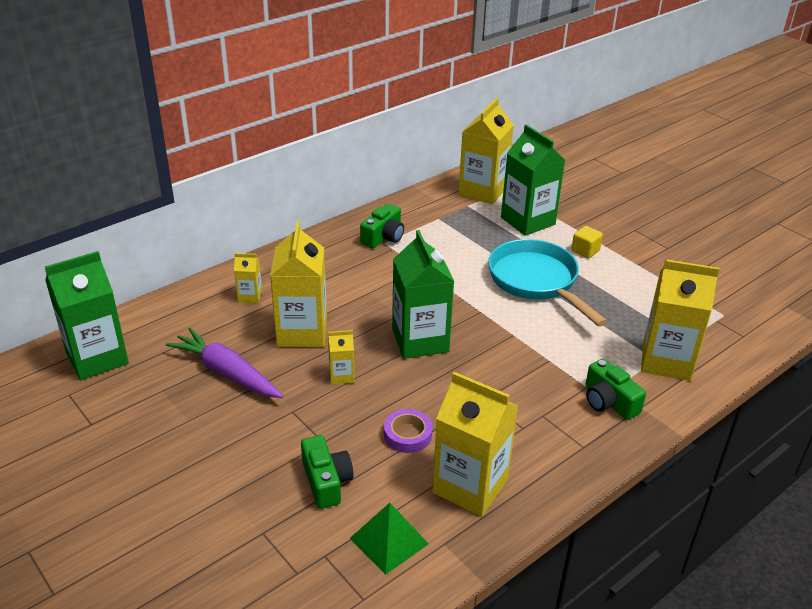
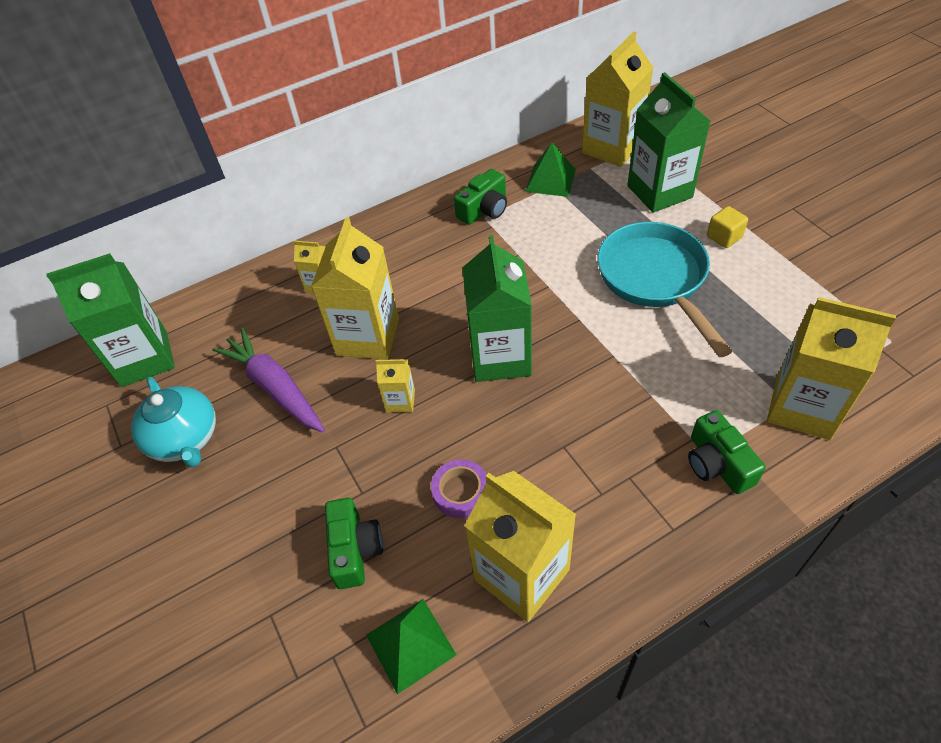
camera: 15 degrees right, 15 degrees up
(152, 415) = (185, 439): none -> turquoise teapot
(436, 215) = (550, 180): none -> green pyramid

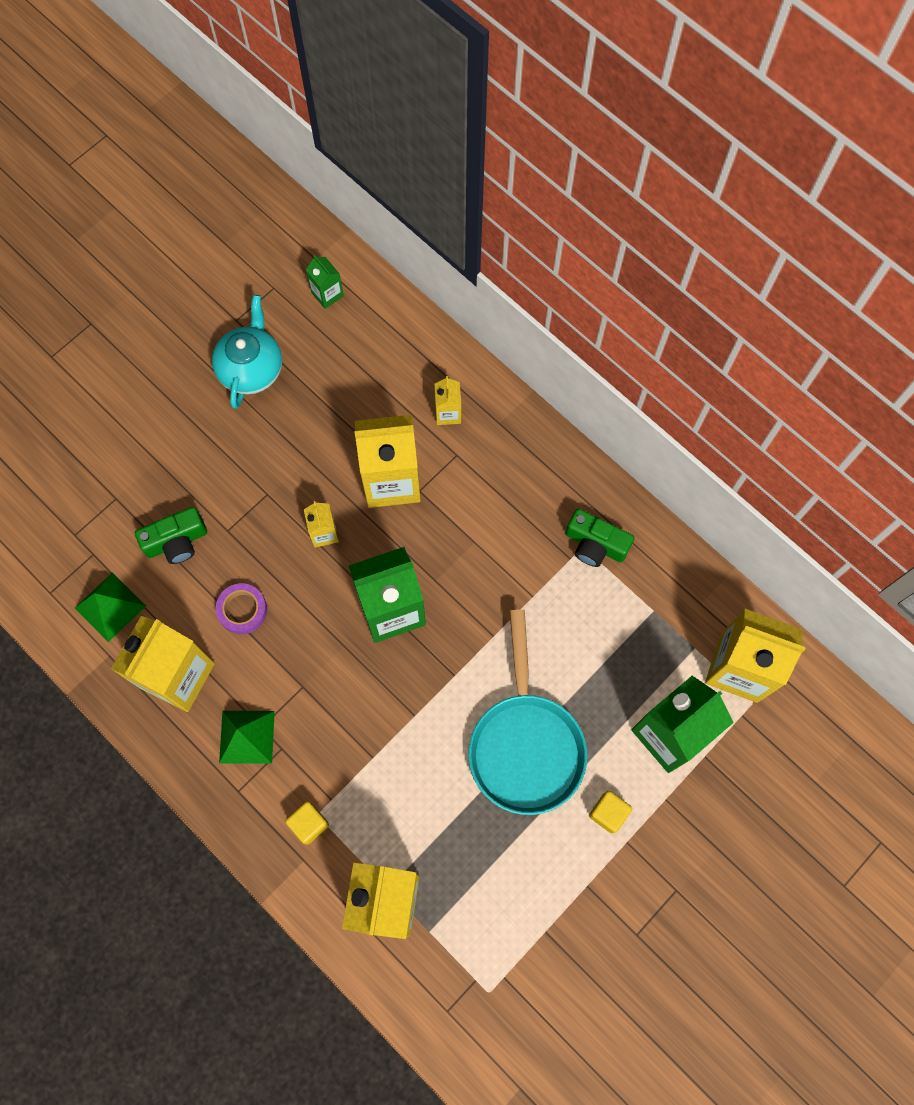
camera: 70 degrees right, 20 degrees up
(144, 359) = (327, 294): green carton -> green carton, size x0.47
(185, 439) = (251, 369): turquoise teapot -> turquoise teapot turned 150 degrees clockwise
(274, 387) = (318, 419): purple carrot -> none
(550, 180) = (662, 606): green pyramid -> green pyramid (247, 736)
(655, 280) = (525, 744): turquoise pan -> turquoise pan turned 120 degrees clockwise
(717, 463) = (309, 824): green camera -> yellow cube

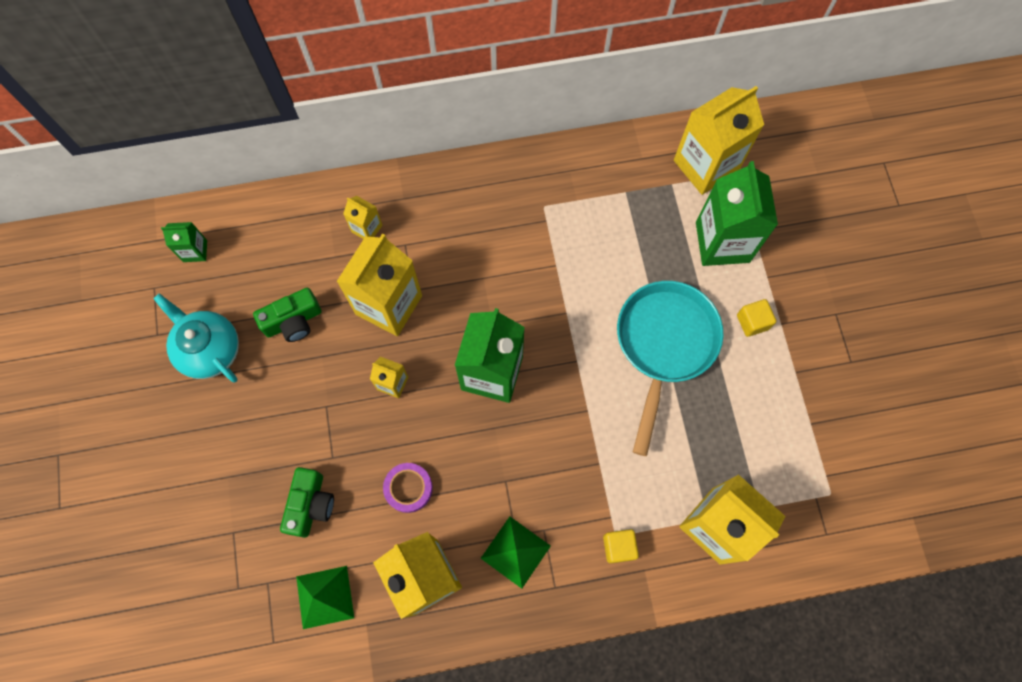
camera: 55 degrees left, 0 degrees up
(525, 744) = (664, 345): turquoise pan -> turquoise pan turned 105 degrees counterclockwise
(595, 544) = (548, 196): green camera -> green camera (293, 321)

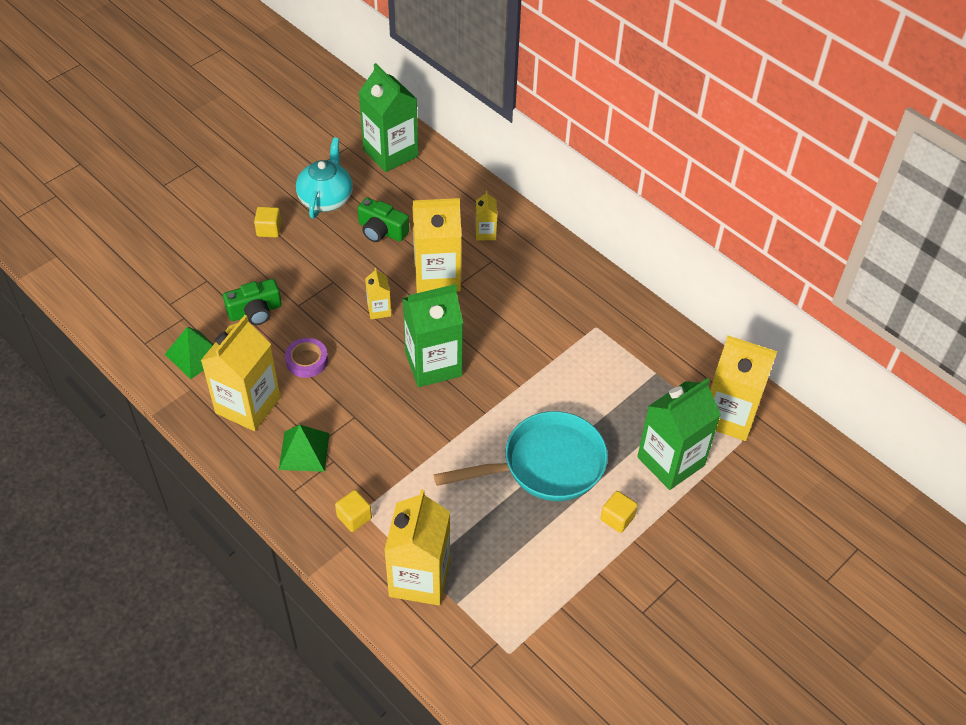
camera: 55 degrees right, 20 degrees down
(195, 251) = (390, 153): green carton -> green carton, size x2.12
(209, 430) = (269, 229): none -> yellow cube

